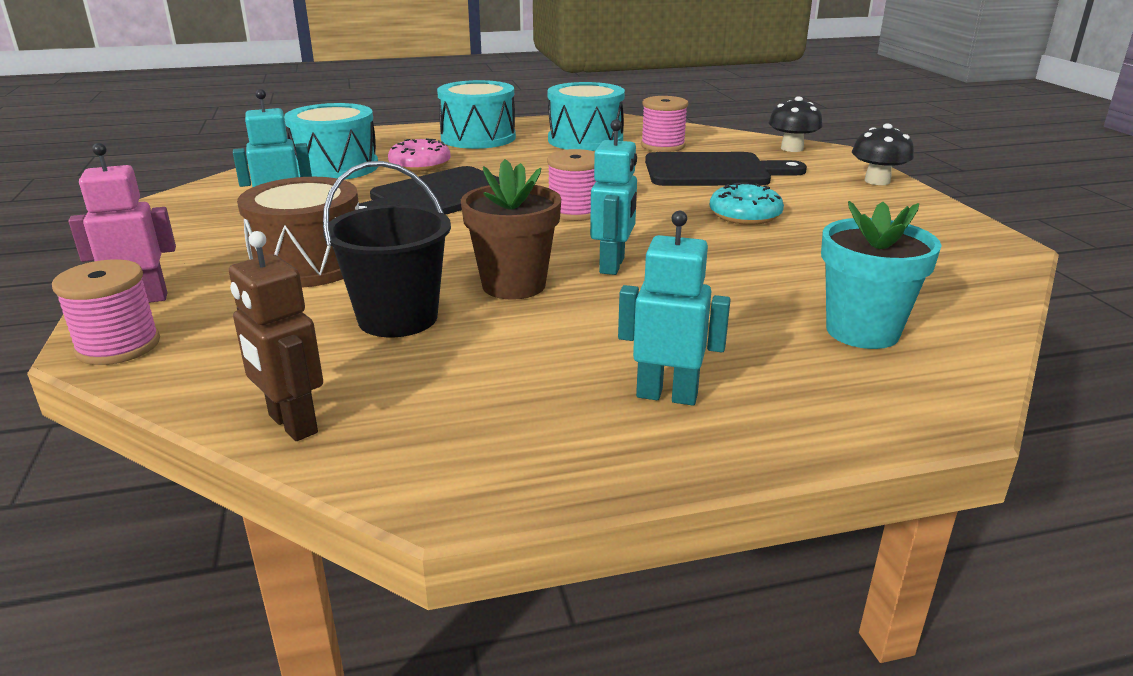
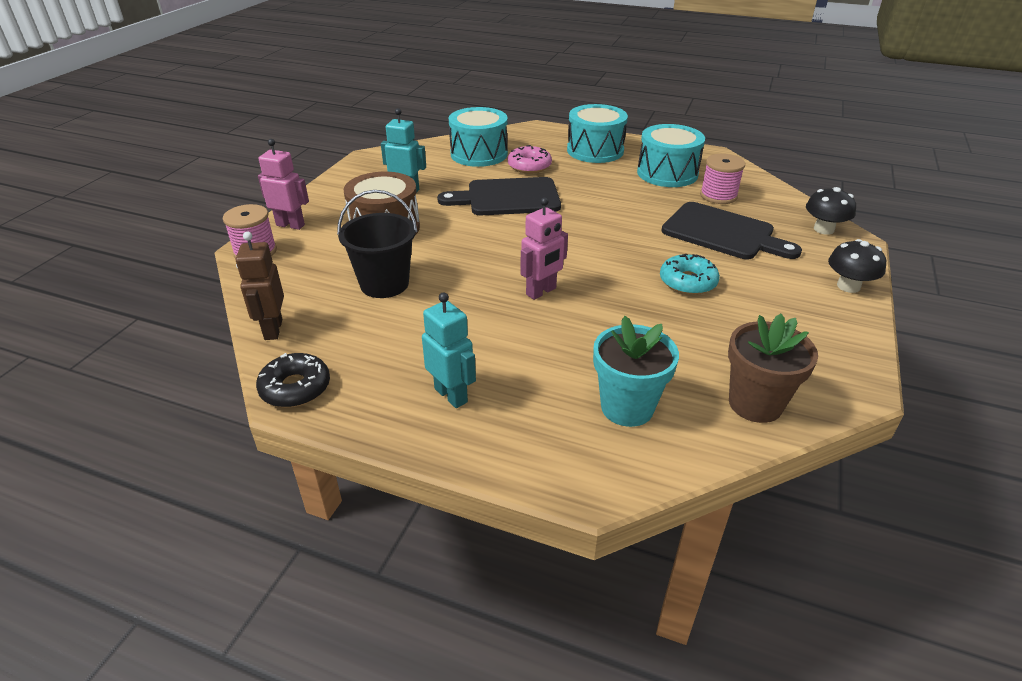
camera: 35 degrees right, 10 degrees up
(437, 477) = (295, 388): none -> black donut
(514, 285) = (467, 284): brown flower pot -> brown flower pot (755, 404)
(575, 211) = (575, 238): pink spool -> none
(612, 265) = (541, 292): turquoise robot -> pink robot

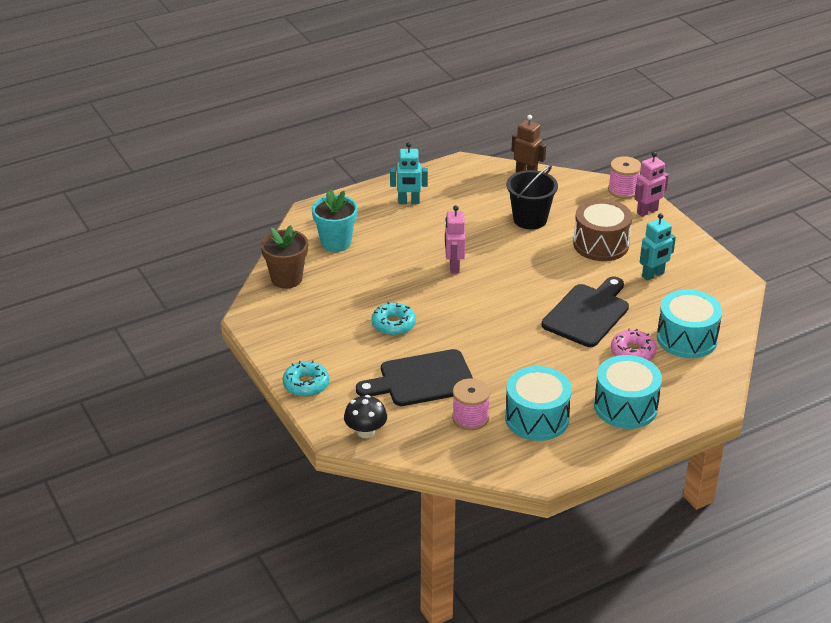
camera: 130 degrees right, 0 degrees up
(295, 388) = (468, 166): black donut -> none
(848, 286) = (306, 384): black mushroom -> turquoise donut

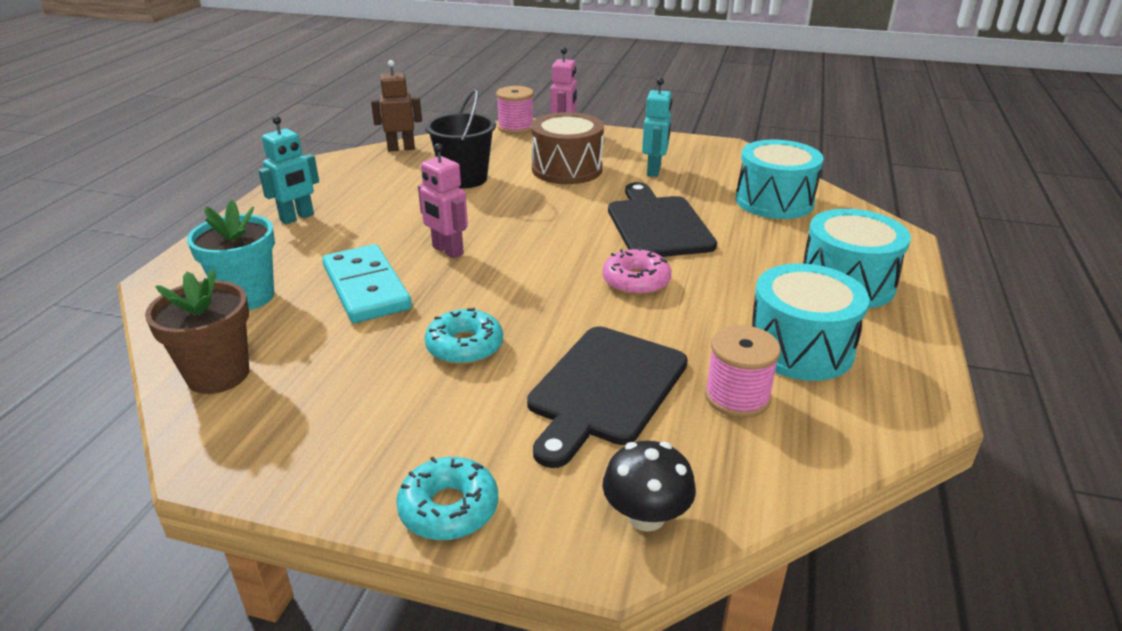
camera: 45 degrees left, 5 degrees down
(390, 267) = (366, 288): none -> turquoise domino
(633, 352) = (757, 234): pink donut -> pink donut (636, 281)

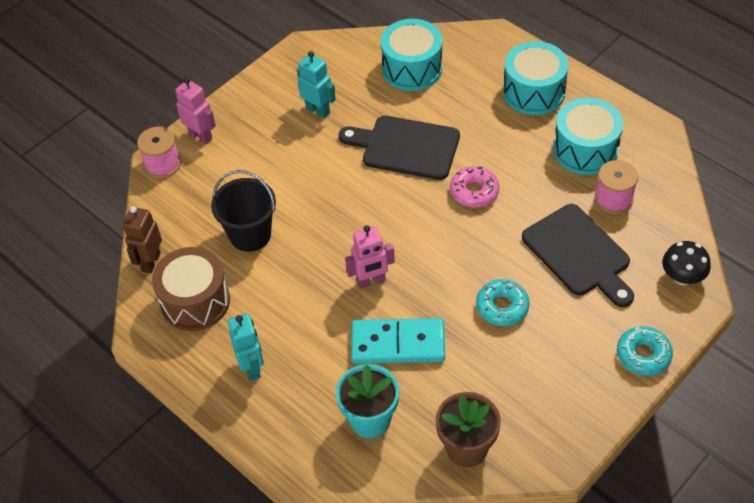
camera: 60 degrees left, 20 degrees up
(567, 169) = (278, 162): brown drum -> brown drum (195, 301)

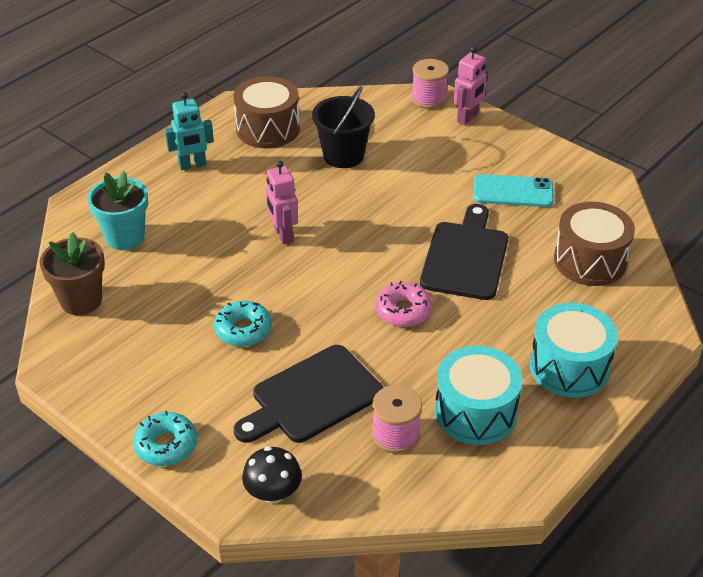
camera: 85 degrees right, 10 degrees down
(151, 262) = (313, 101): brown robot -> none
(318, 110) = (513, 191): turquoise robot -> turquoise phone
(398, 343) = (207, 254): turquoise domino -> none
(412, 68) = (590, 261): turquoise drum -> brown drum

